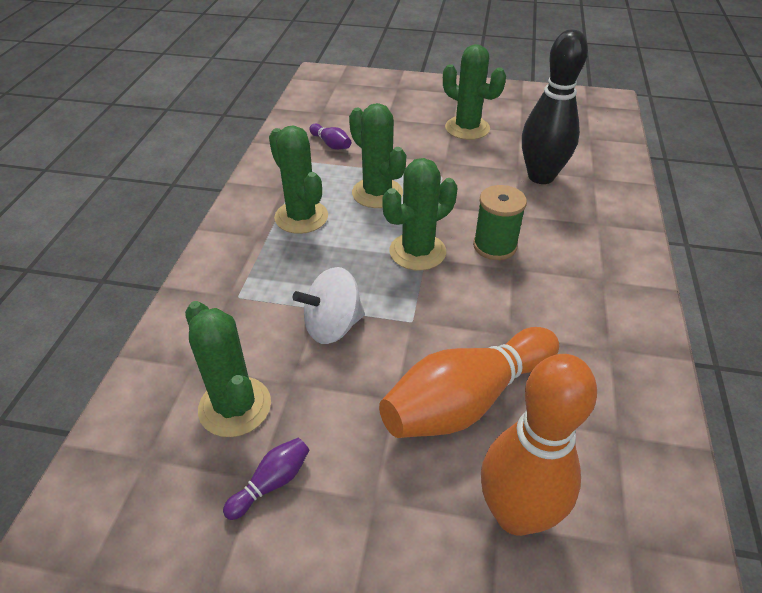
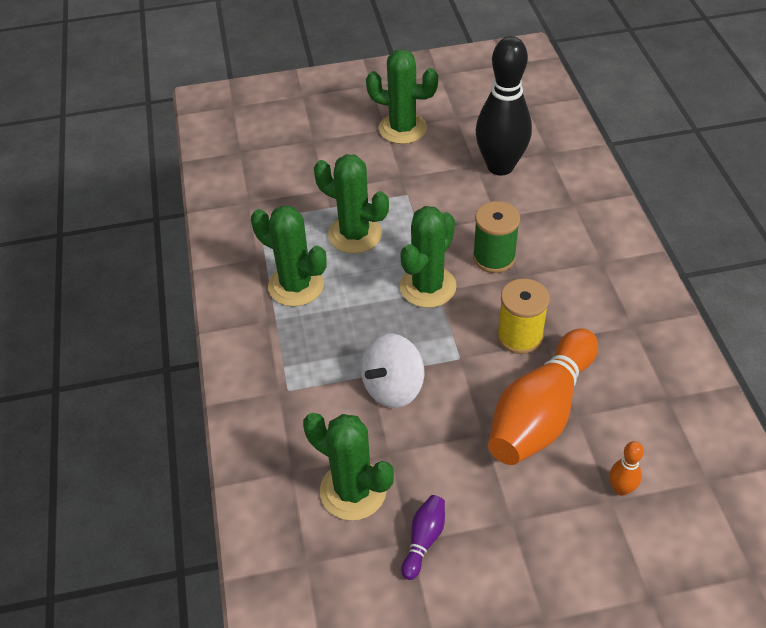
camera: 20 degrees left, 5 degrees up
(331, 144) = (274, 190): purple bowling pin -> none
(483, 321) = (519, 336): none -> yellow spool
(516, 514) = (620, 489): orange bowling pin -> orange bowling pin, size x0.43

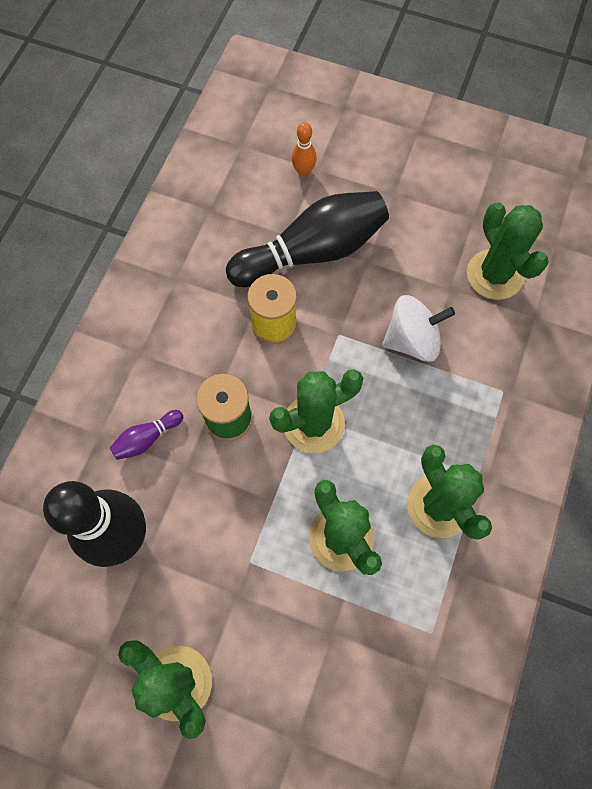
camera: 150 degrees left, 20 degrees up
(424, 540) = (463, 214): purple bowling pin -> purple bowling pin (147, 438)
(540, 413) = (312, 252): orange bowling pin -> black bowling pin

